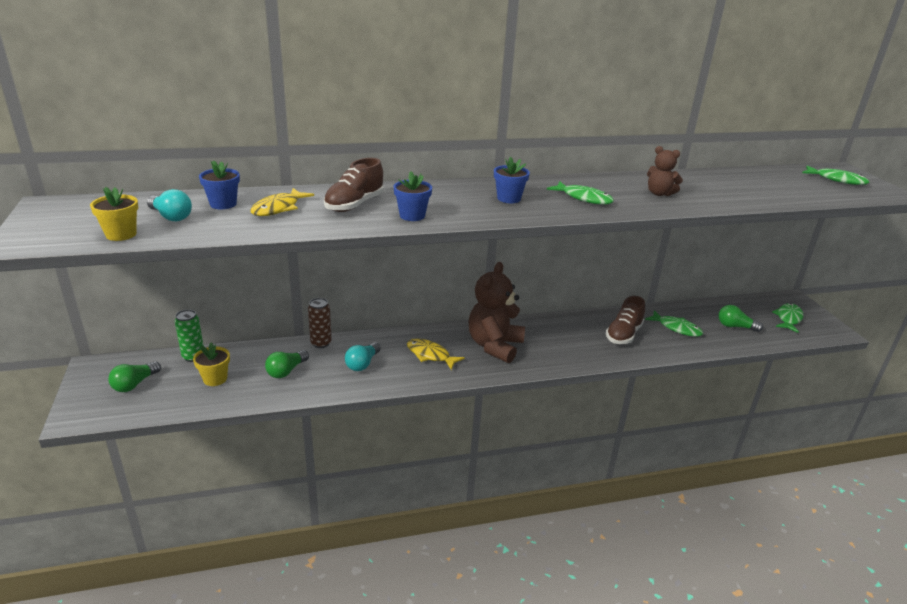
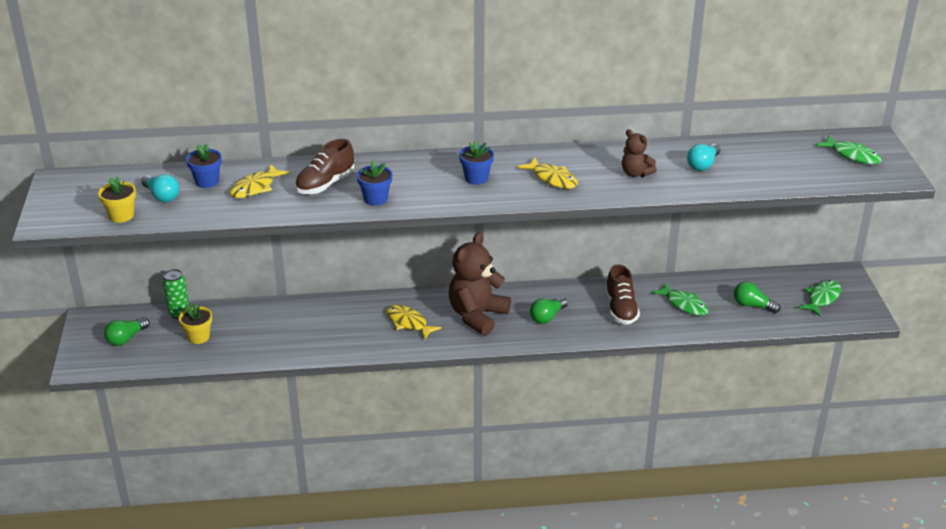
camera: 10 degrees right, 5 degrees up
(286, 371) = (265, 333): green light bulb -> green light bulb (547, 317)
(321, 343) = (302, 305): brown can -> none
(362, 364) = (339, 329): turquoise light bulb -> turquoise light bulb (703, 165)
(583, 198) = (552, 179): green fish -> yellow fish
(623, 334) = (621, 309): brown shoe -> brown shoe turned 45 degrees counterclockwise

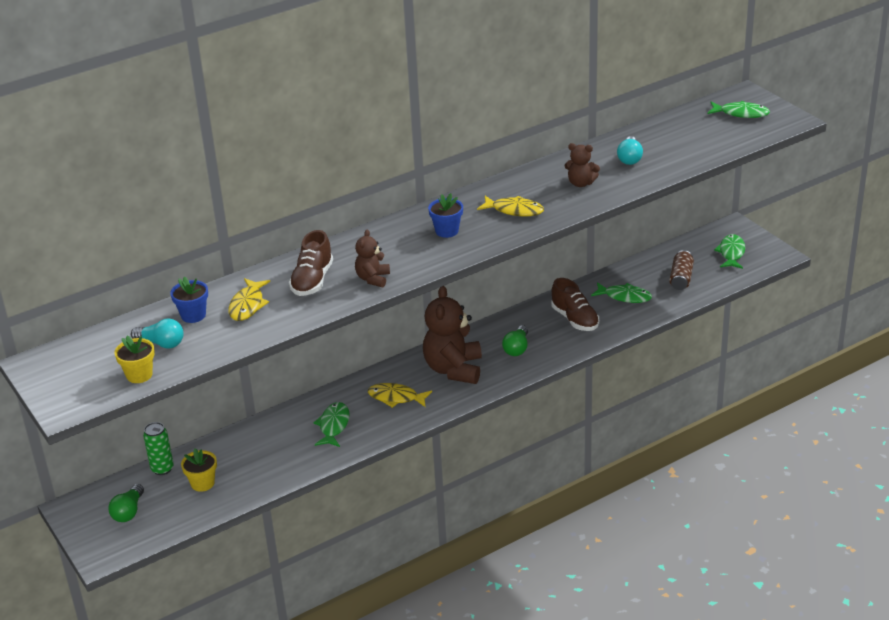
camera: 25 degrees left, 0 degrees up
(338, 328) = (333, 425): none -> green fish
(375, 199) = (373, 279): blue flower pot -> brown teddy bear
(752, 305) = (681, 278): green light bulb -> brown can

